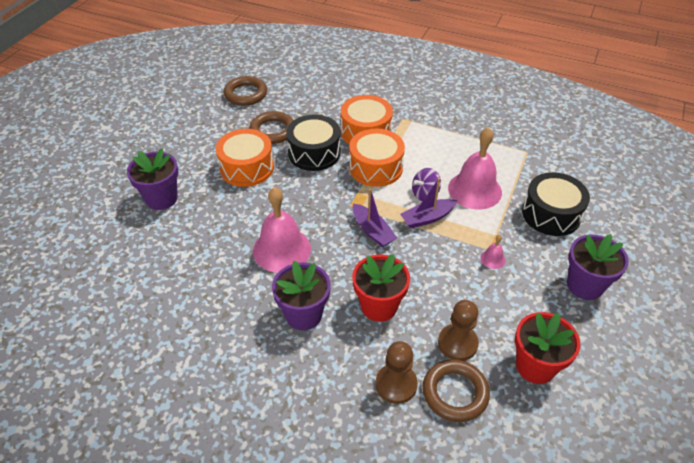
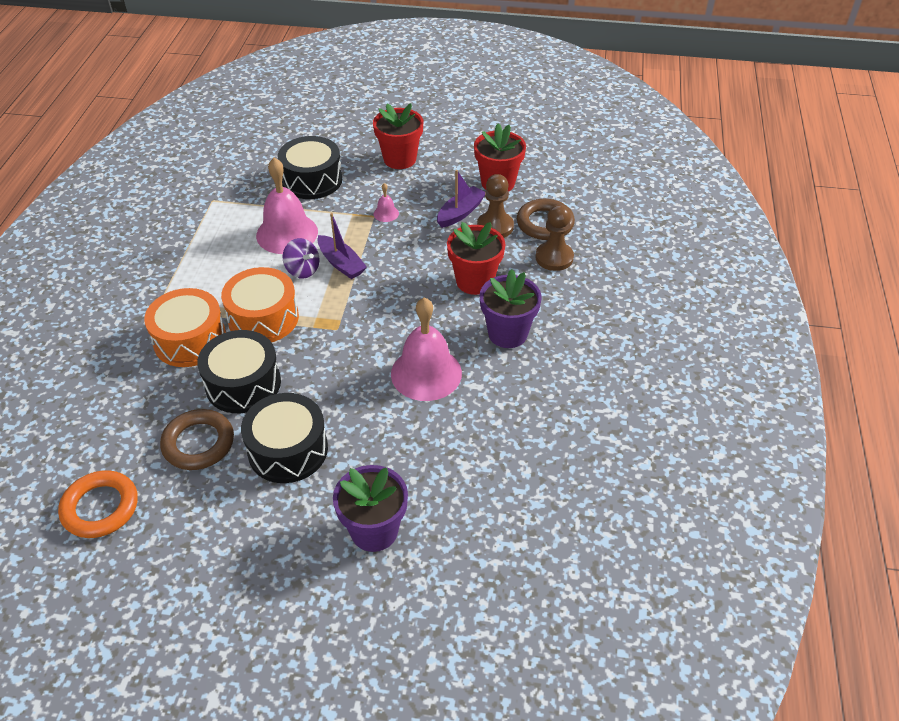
camera: 105 degrees left, 0 degrees up
(246, 94) = (100, 507): brown ring -> orange ring
(247, 168) = (288, 450): orange drum -> black drum
(372, 231) = (373, 303): purple boat -> purple boat (460, 213)
(584, 285) = (400, 159): purple flower pot -> red flower pot

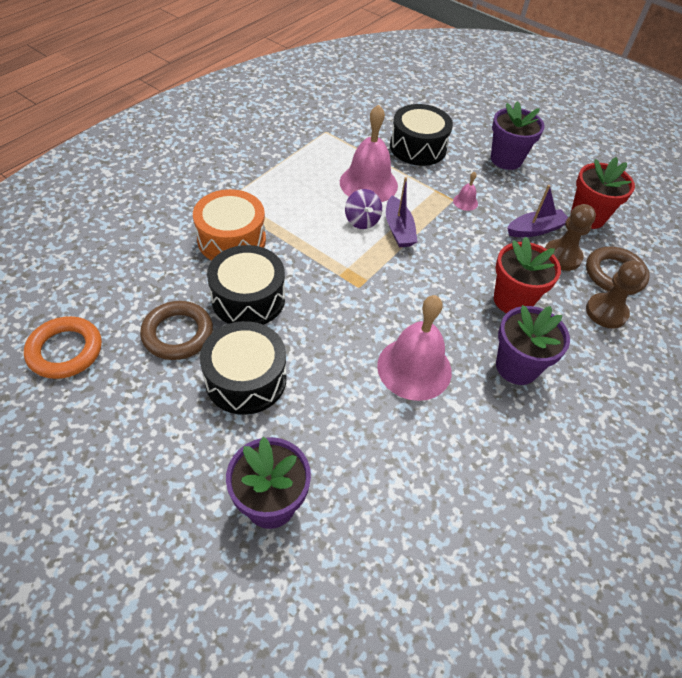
camera: 25 degrees right, 5 degrees up
(263, 318) = (302, 248): orange drum -> none
(400, 159) = (506, 159): red flower pot -> purple flower pot

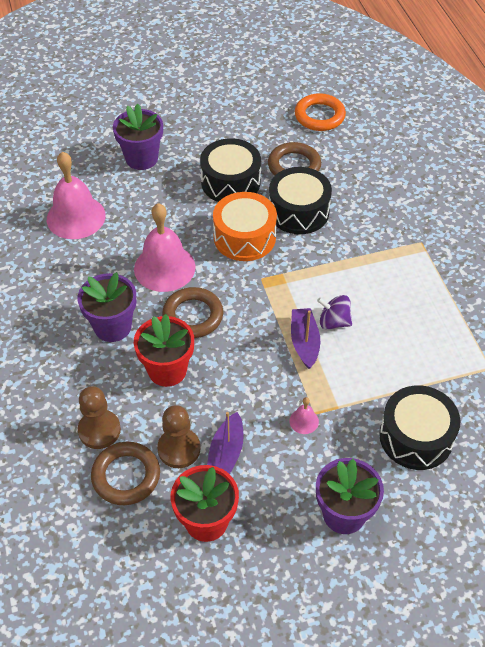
camera: 130 degrees right, 0 degrees up
(231, 239) = (368, 228): orange drum -> orange drum (244, 237)
(368, 183) = (382, 356): pink bell -> pink bell (76, 217)
(398, 229) = (304, 342): purple boat -> purple boat turned 60 degrees clockwise
(445, 313) = (193, 316): none -> brown ring

